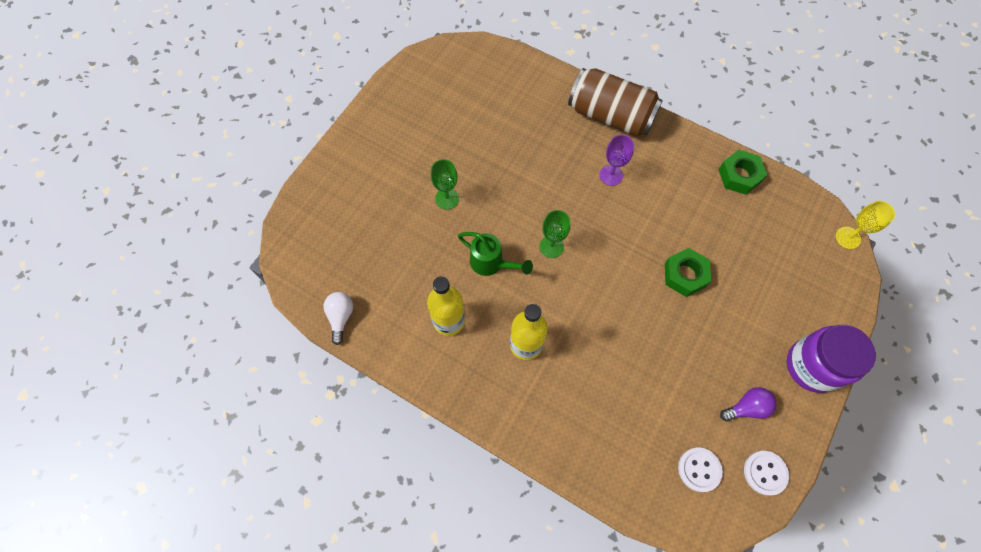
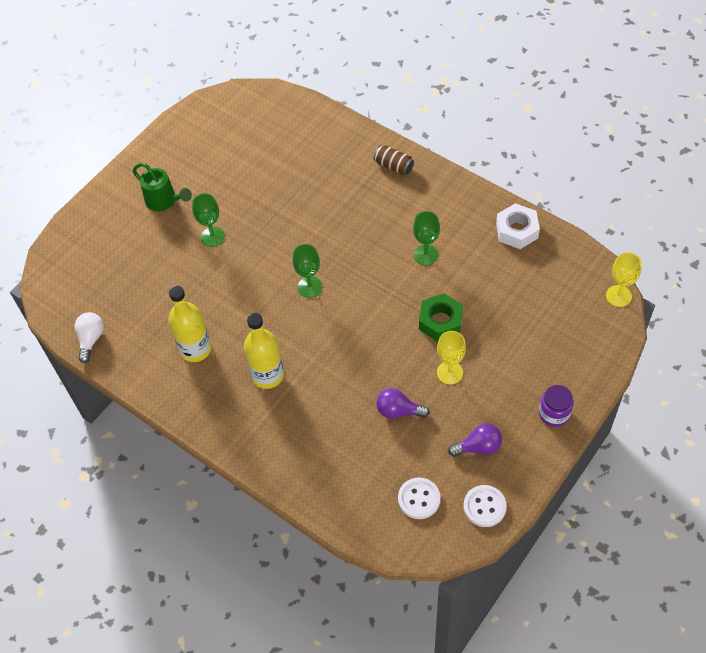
camera: 10 degrees right, 10 degrees down
(491, 263) = (246, 299): green watering can -> green watering can (164, 201)
(610, 115) = (393, 166): brown can -> brown can, size x0.43
(611, 175) = (383, 223): purple goblet -> none
(658, 206) = (426, 255): none -> green goblet
(661, 374) = (398, 411): none -> purple light bulb
(704, 329) = (450, 372): none -> yellow goblet
(739, 176) = (517, 230): green nut -> white nut
(812, 366) = (554, 414): purple jar -> purple jar, size x0.55

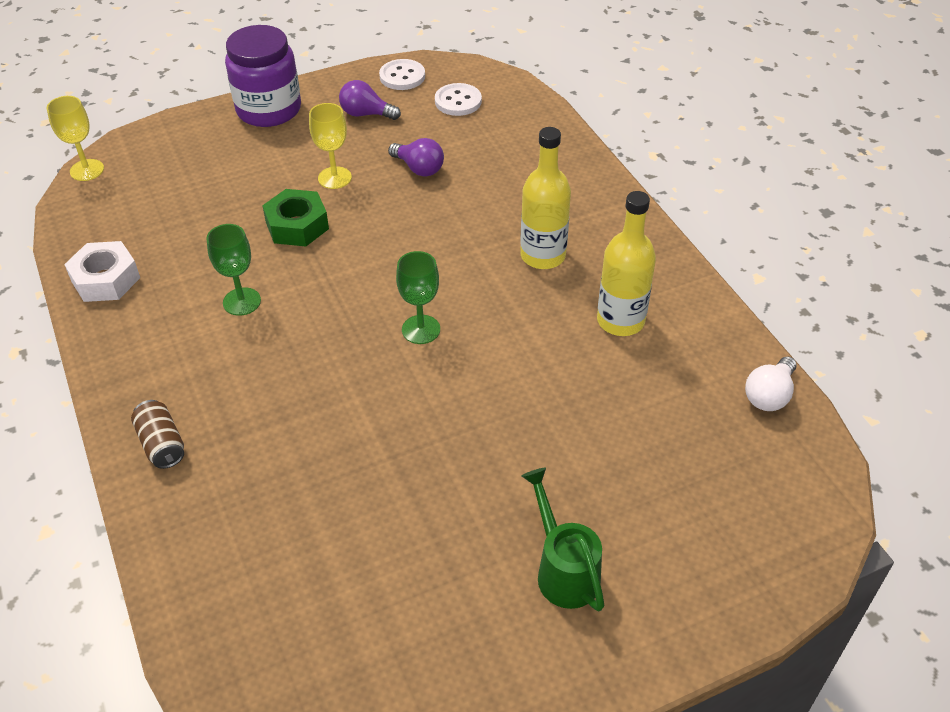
camera: 155 degrees left, 10 degrees down
(212, 237) = (514, 465): green goblet -> none
(554, 414) = (269, 110): purple jar -> purple jar, size x1.83

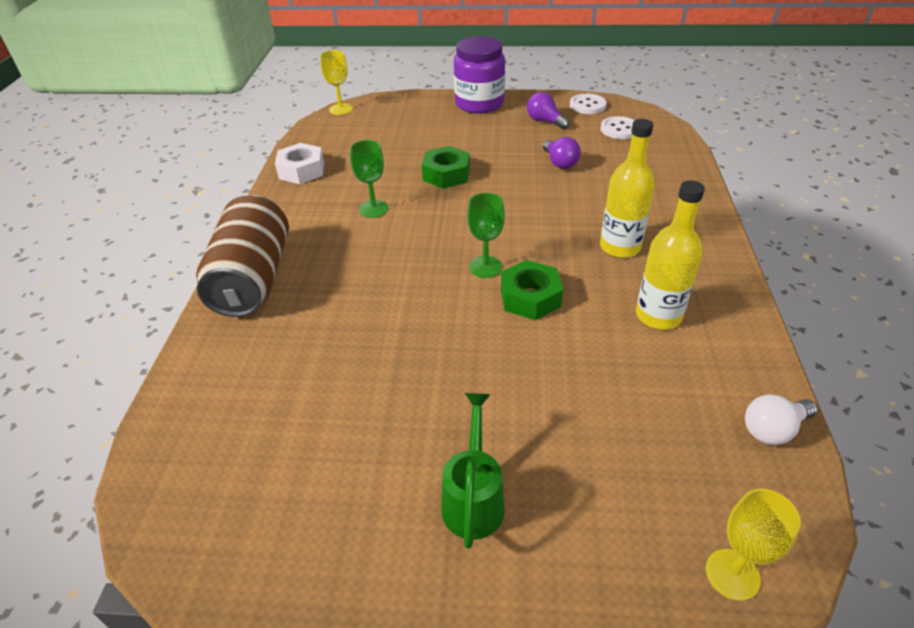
camera: 30 degrees right, 5 degrees down
(161, 444) = (253, 278): brown can -> brown can, size x2.31
(334, 178) = (494, 153): yellow goblet -> yellow goblet (732, 574)
(489, 348) = (530, 297): none -> green nut

